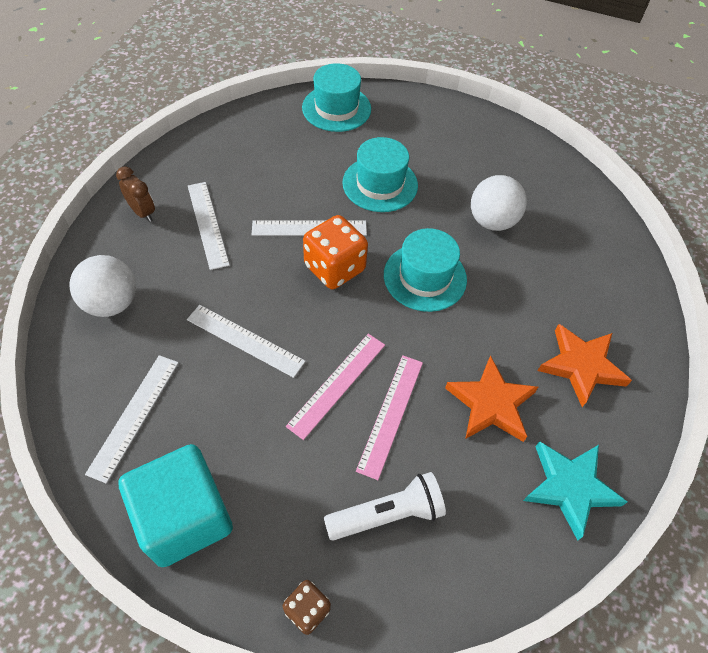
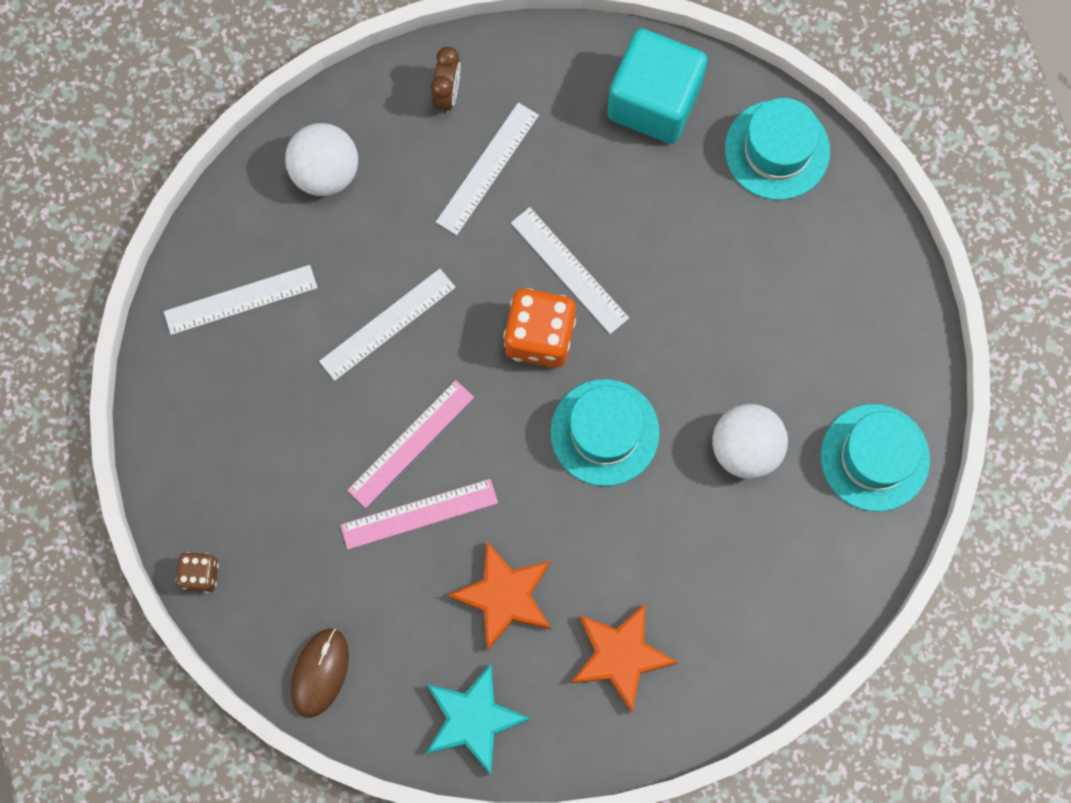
camera: 55 degrees right, 20 degrees up
(185, 517) = (194, 421): turquoise cube -> turquoise cube (654, 101)
(245, 340) = (387, 324): white ruler -> white ruler turned 60 degrees clockwise
(337, 384) = (411, 443): pink ruler -> pink ruler turned 45 degrees counterclockwise
(380, 184) = (696, 291): turquoise hat -> turquoise hat (874, 457)
(387, 514) = (324, 579): white flashlight -> none
(459, 574) = (320, 673): none -> brown mouse

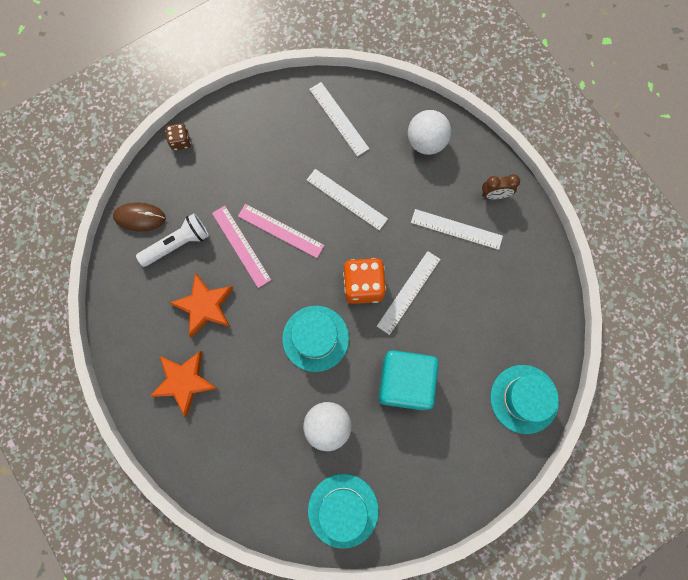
camera: 75 degrees right, 0 degrees up
(386, 618) = (177, 244): none -> white flashlight
(473, 719) = (130, 307): turquoise star -> none
(654, 101) = (530, 315): turquoise cube -> turquoise cube (405, 382)

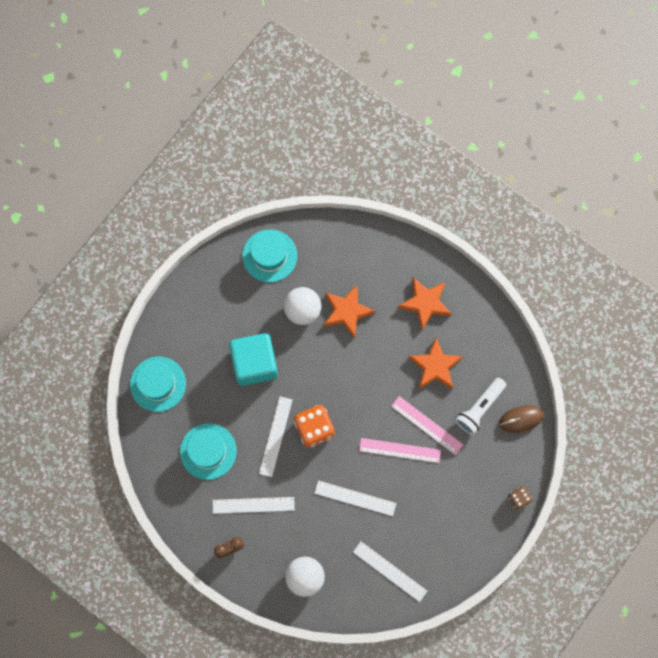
camera: 160 degrees right, 0 degrees up
(277, 405) = (347, 311): none -> orange star
(315, 338) = (337, 372): turquoise hat -> turquoise hat (208, 451)

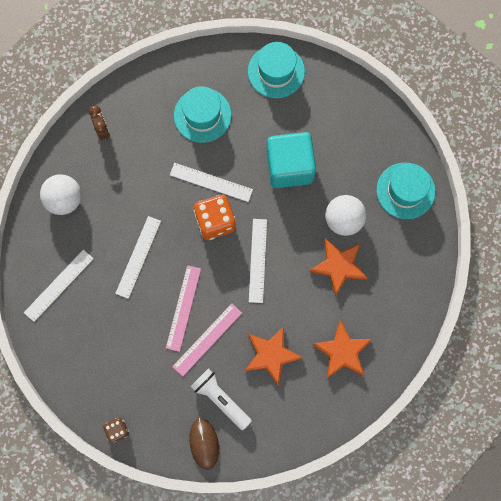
camera: 95 degrees right, 0 degrees up
(253, 505) = (143, 155): white ruler -> white ruler (258, 260)

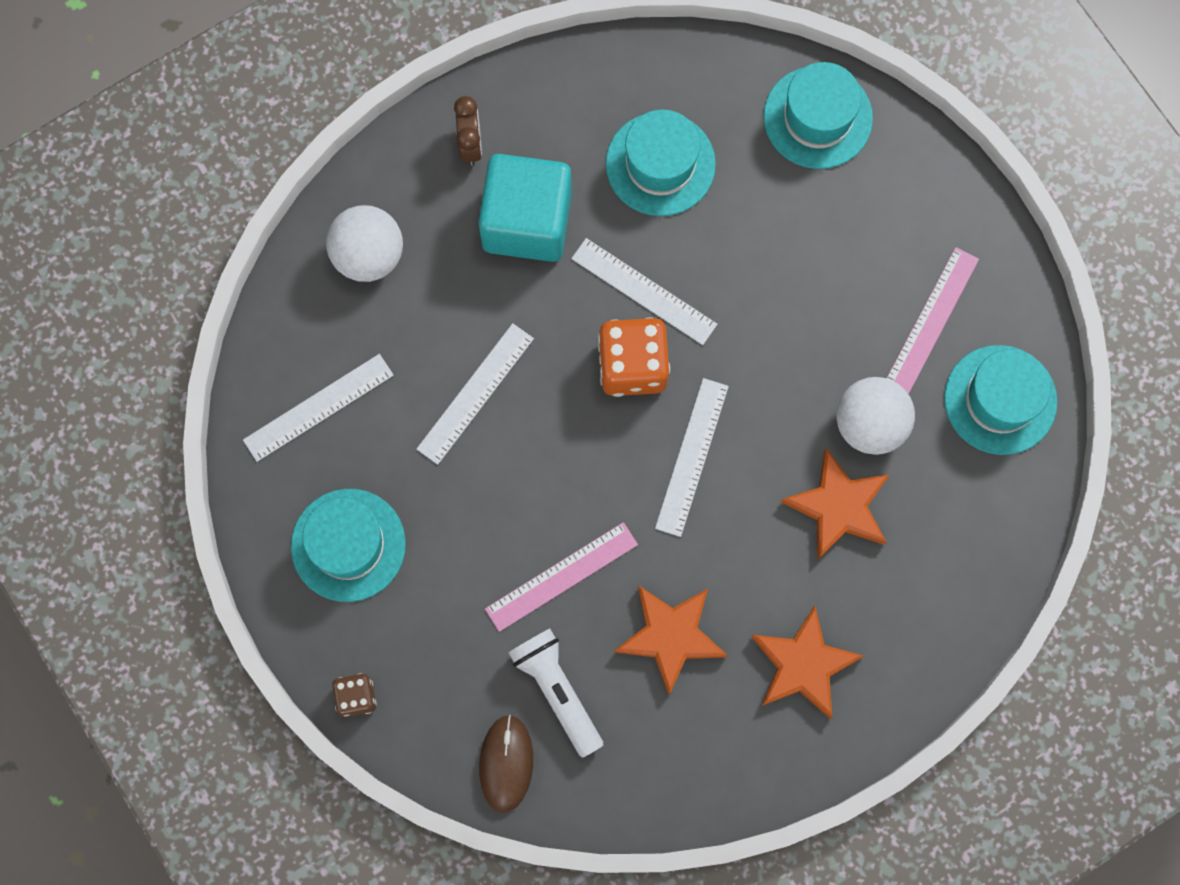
camera: 15 degrees right, 0 degrees up
(93, 352) = (348, 545): none -> turquoise hat
(183, 308) = (533, 508): pink ruler -> pink ruler (931, 320)
(289, 167) = (796, 300): turquoise cube -> turquoise cube (527, 221)

